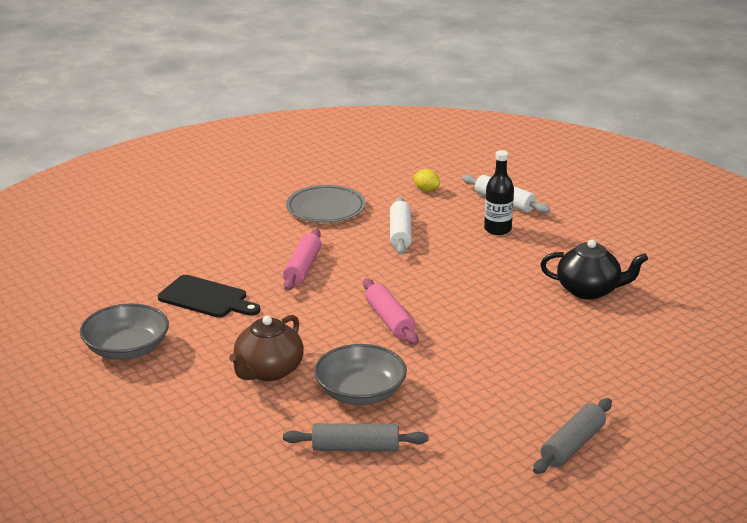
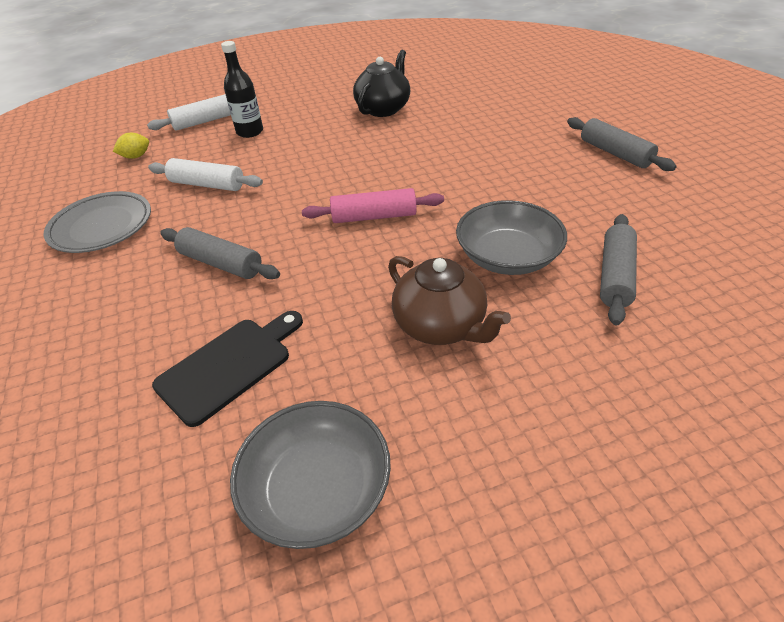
camera: 70 degrees left, 15 degrees up
(302, 268) = (221, 263): pink rolling pin -> grey rolling pin

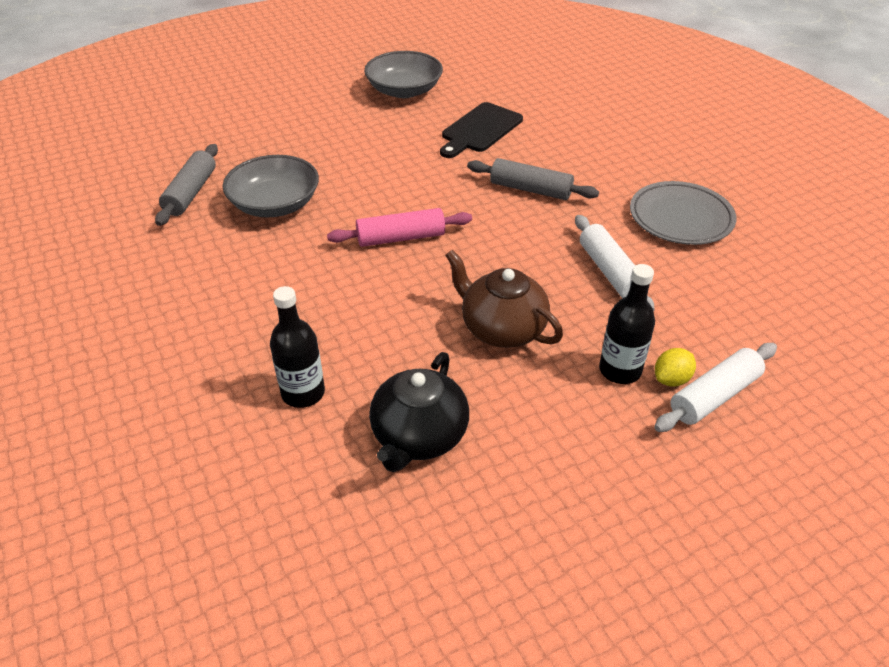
camera: 170 degrees right, 0 degrees up
(136, 156) = (748, 314): yellow lemon -> yellow lemon (671, 379)
(207, 185) = (610, 272): white rolling pin -> white rolling pin turned 60 degrees clockwise
(440, 325) = (337, 156): brown teapot -> brown teapot (502, 328)
(453, 125) = (303, 393): none -> black bottle
(615, 153) = (97, 336): grey rolling pin -> none

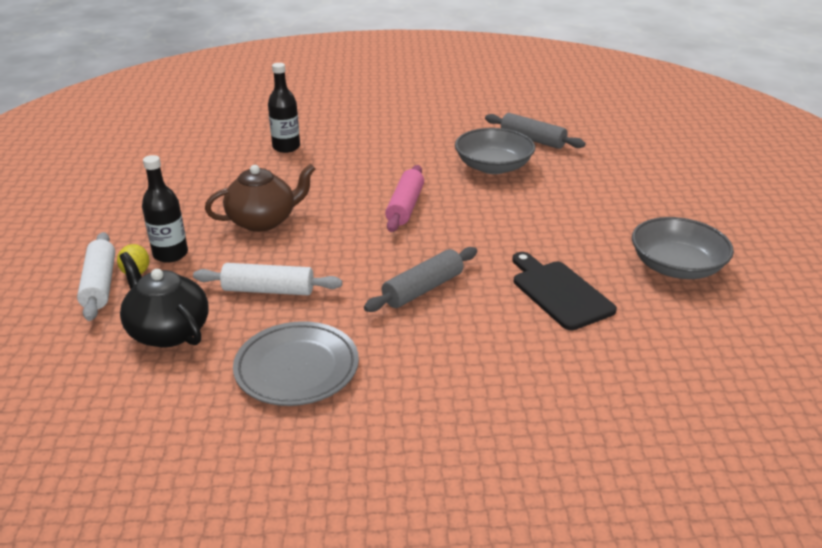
camera: 115 degrees right, 10 degrees down
(419, 436) = (213, 172): black teapot -> black teapot (168, 331)

